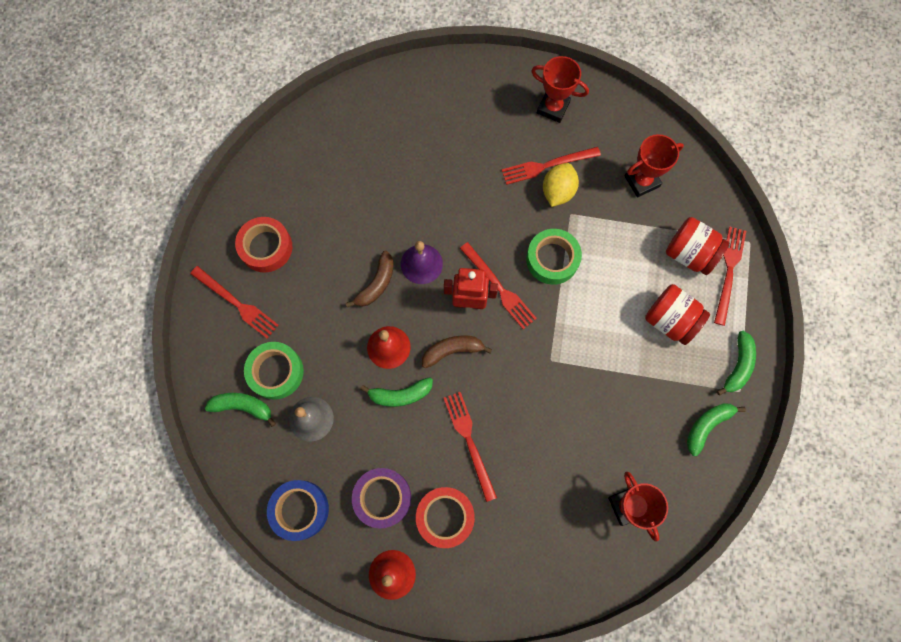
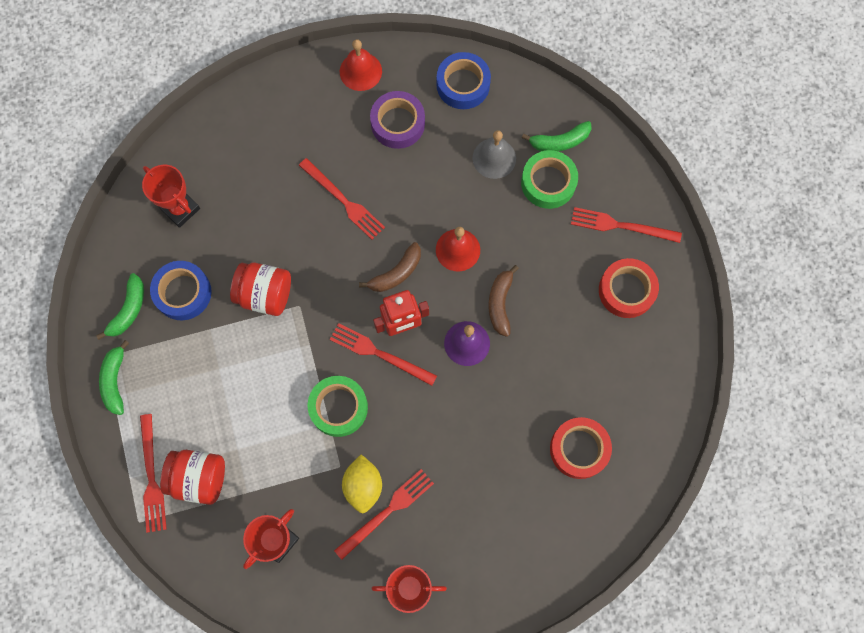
camera: 155 degrees right, 0 degrees up
(400, 394) = (425, 213): green banana -> none
(445, 517) = (337, 132): red tape -> red tape (579, 449)
(651, 419) = (183, 293): none -> blue tape
(670, 320) = (196, 397): red jar -> red jar (265, 294)

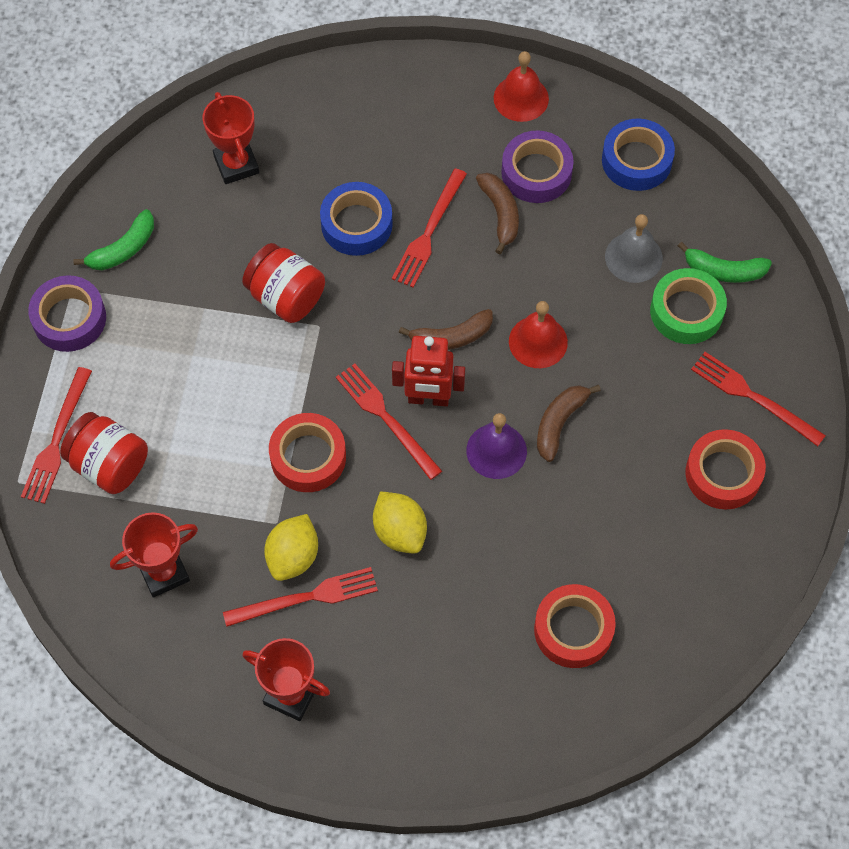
camera: 25 degrees right, 10 degrees down
(115, 381) = (69, 319): green banana -> purple tape
(183, 293) = (193, 256): blue tape -> blue tape (356, 224)
(338, 407) = (308, 457): green tape -> red tape
(343, 201) = (429, 232): red fork -> red fork turned 45 degrees clockwise
(387, 165) = (500, 214): none -> brown banana
(428, 433) = (400, 531): none -> yellow lemon

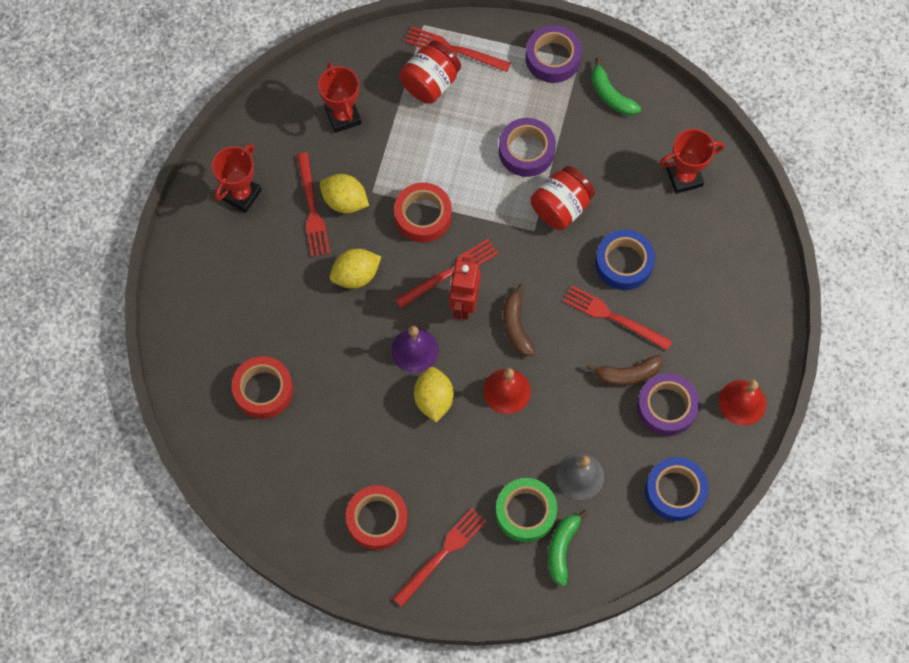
camera: 95 degrees right, 5 degrees up
(207, 341) = (526, 151): none -> purple tape
(559, 423) = (433, 399): brown banana -> yellow lemon

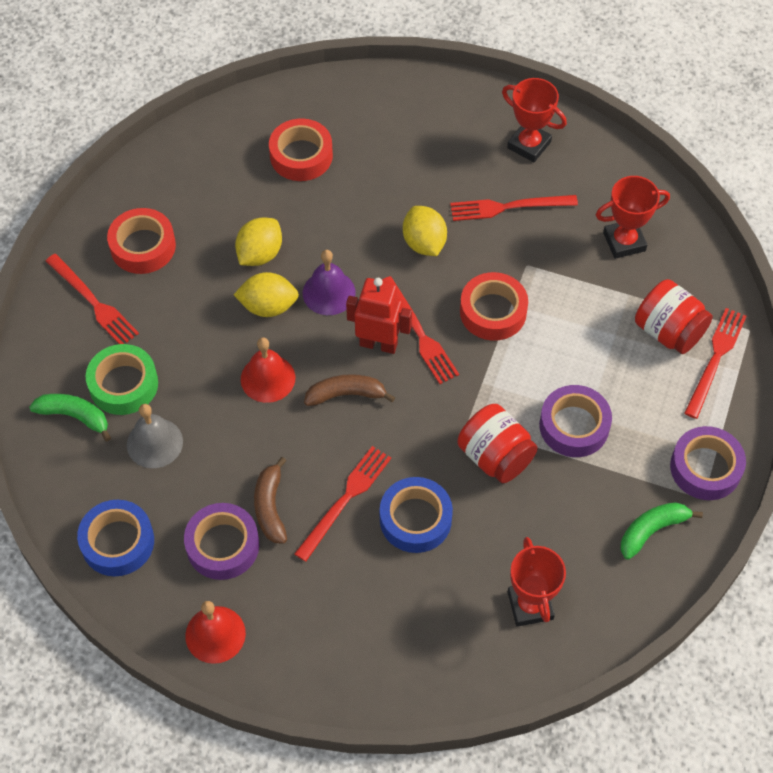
camera: 95 degrees right, 10 degrees down
(345, 201) = (515, 238): yellow lemon -> yellow lemon (260, 254)

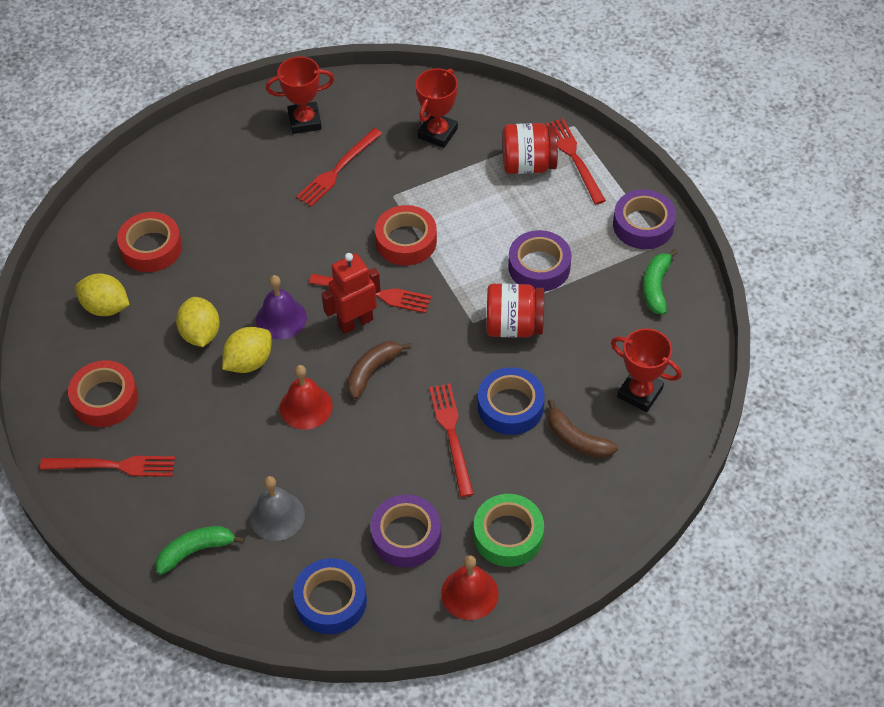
camera: 45 degrees left, 5 degrees down
(123, 384) = (206, 499): green tape -> green tape (508, 535)
(270, 507) = (408, 483): brown banana -> brown banana (576, 439)
(424, 243) = (308, 235): yellow lemon -> yellow lemon (106, 307)

